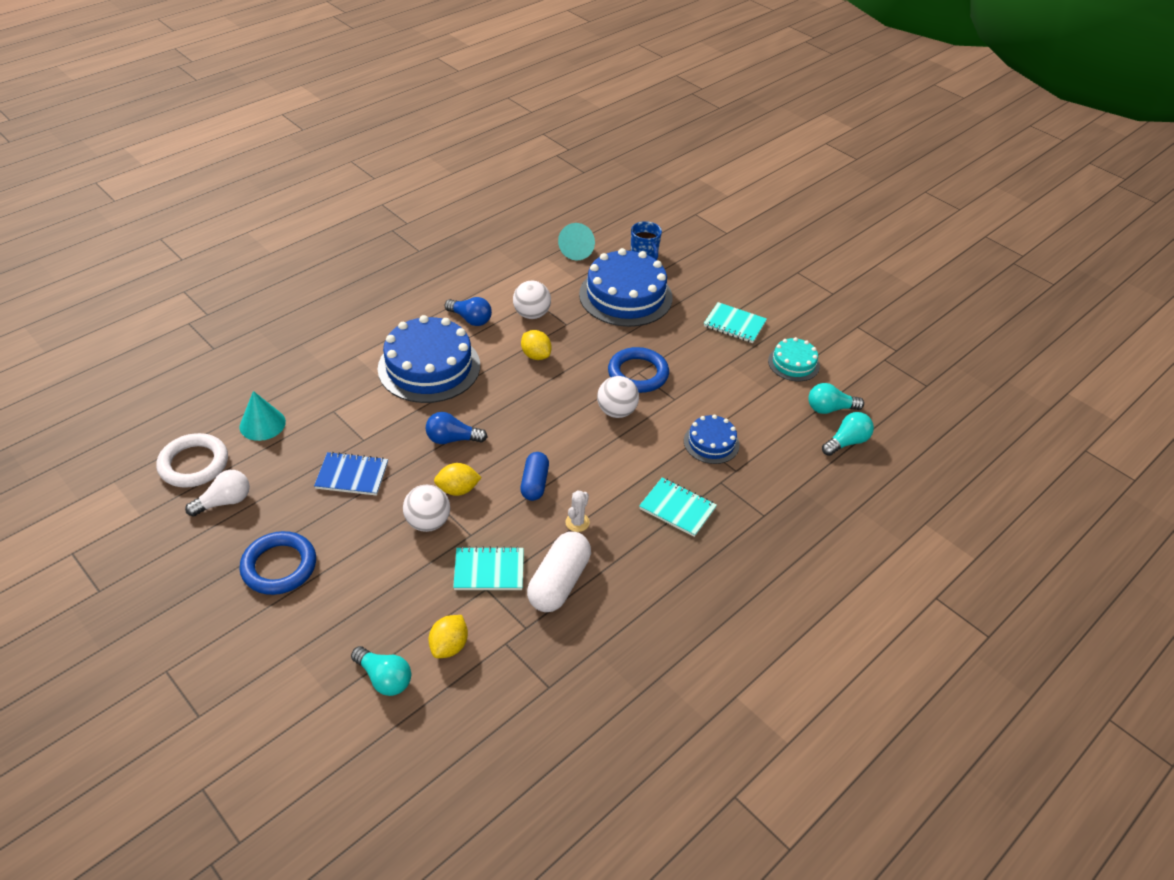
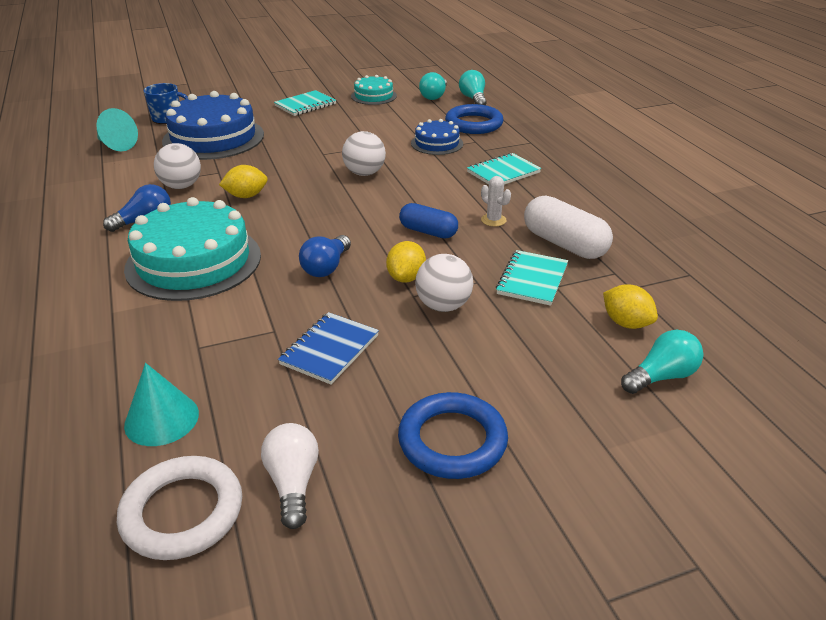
camera: 65 degrees left, 10 degrees down
(429, 367) = (193, 261): blue cake -> turquoise cake
(638, 374) = (324, 154): blue ring -> blue ring (474, 124)

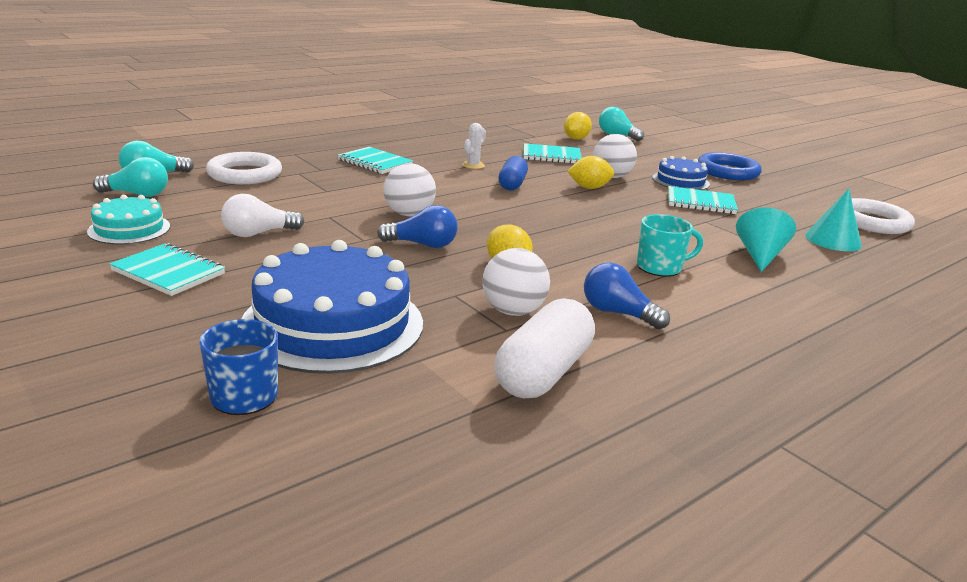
camera: 110 degrees left, 10 degrees down
(116, 145) = (401, 416): turquoise cone -> turquoise cone (759, 256)
(193, 261) = (660, 267): turquoise cake -> turquoise mug
(293, 483) = (811, 201): white light bulb -> white light bulb (258, 233)
(326, 267) = (605, 213): blue light bulb -> blue light bulb (422, 245)
(329, 350) = (700, 203): blue notebook -> turquoise notebook
(437, 143) = (310, 188): blue cake -> blue cake (680, 181)
(474, 124) = (245, 174): blue ring -> white ring
(564, 244) = (493, 148): white capsule -> white capsule (543, 372)

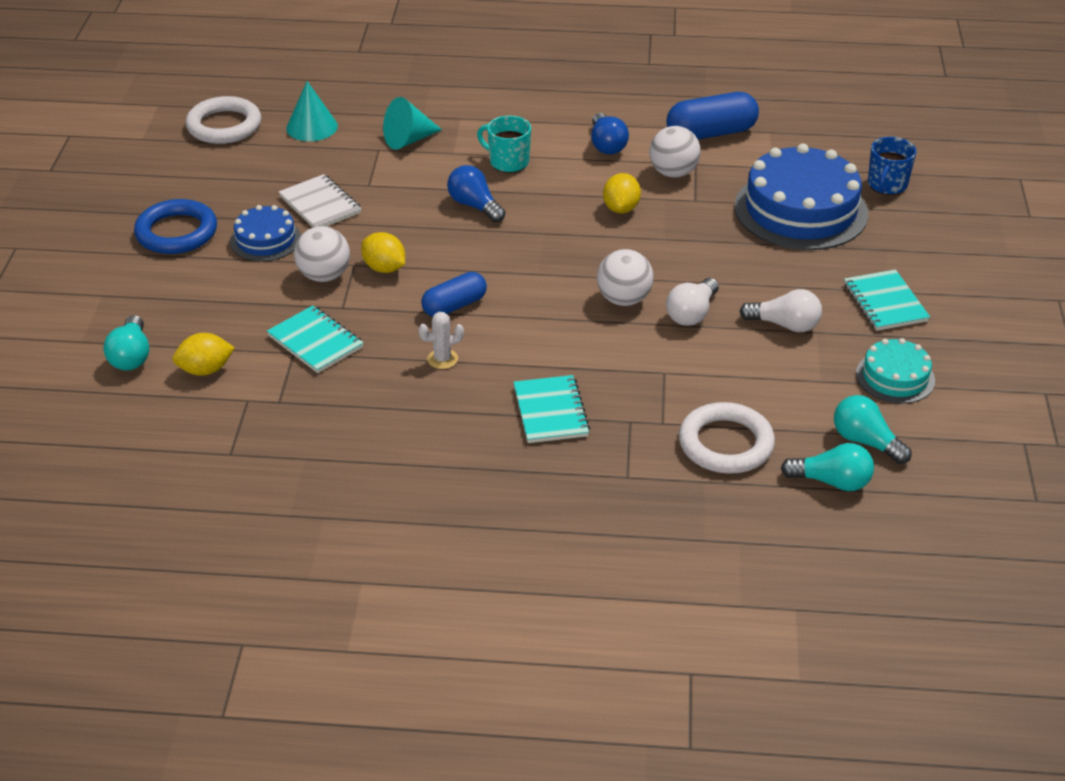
camera: 135 degrees left, 15 degrees up
(345, 220) = (692, 313): none -> white light bulb
(422, 245) = (659, 256): blue light bulb -> blue light bulb (475, 206)
(543, 372) = (711, 133): white capsule -> blue capsule
(700, 203) = (320, 205): turquoise notebook -> white notebook

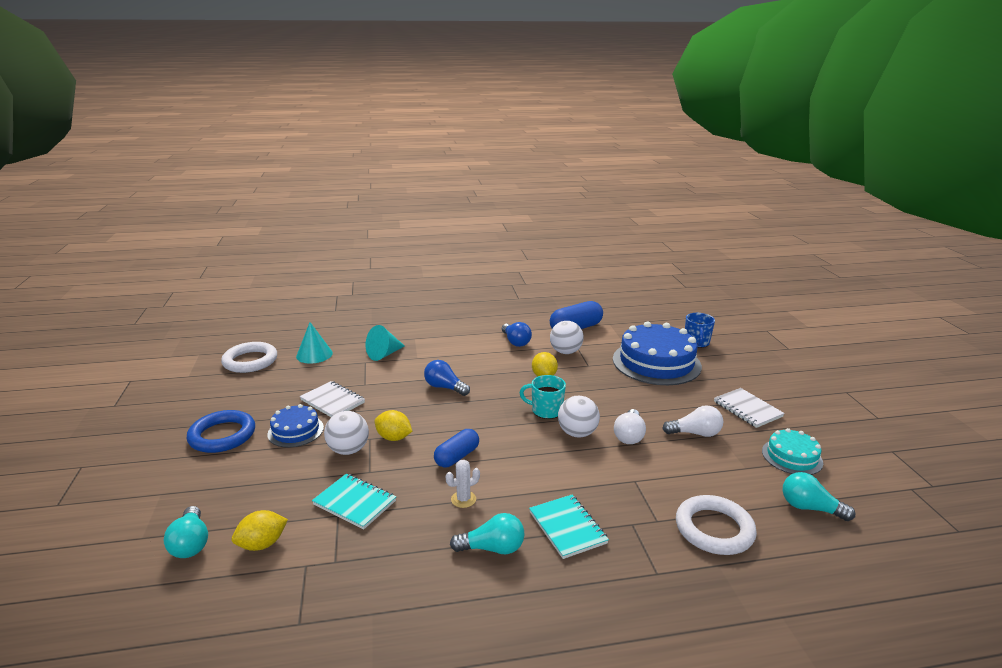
camera: 15 degrees left, 15 degrees down
(508, 162) = (456, 359): turquoise mug -> turquoise mug (546, 410)
(831, 482) = (811, 545): turquoise light bulb -> turquoise light bulb (492, 548)
(885, 303) = (747, 409): turquoise notebook -> white notebook

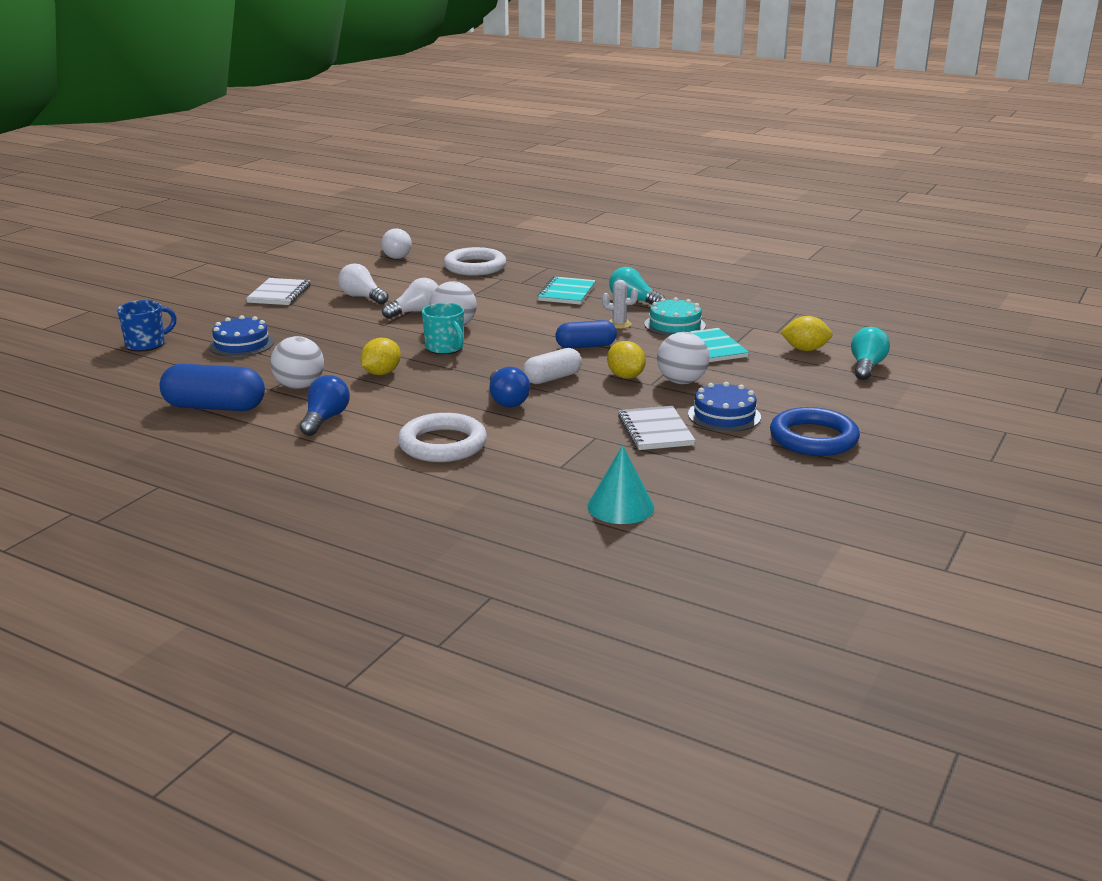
camera: 140 degrees left, 0 degrees up
(250, 361) = (730, 533): white ring -> white ring (442, 444)
(384, 354) = (519, 468): turquoise cone -> none
(440, 415) = (552, 378): none -> white capsule
(656, 362) = (241, 344): blue cake -> blue cake, size x0.52
(792, 457) = (334, 269): turquoise cake -> turquoise cake (674, 325)
(810, 508) = (395, 255): turquoise light bulb -> white light bulb

